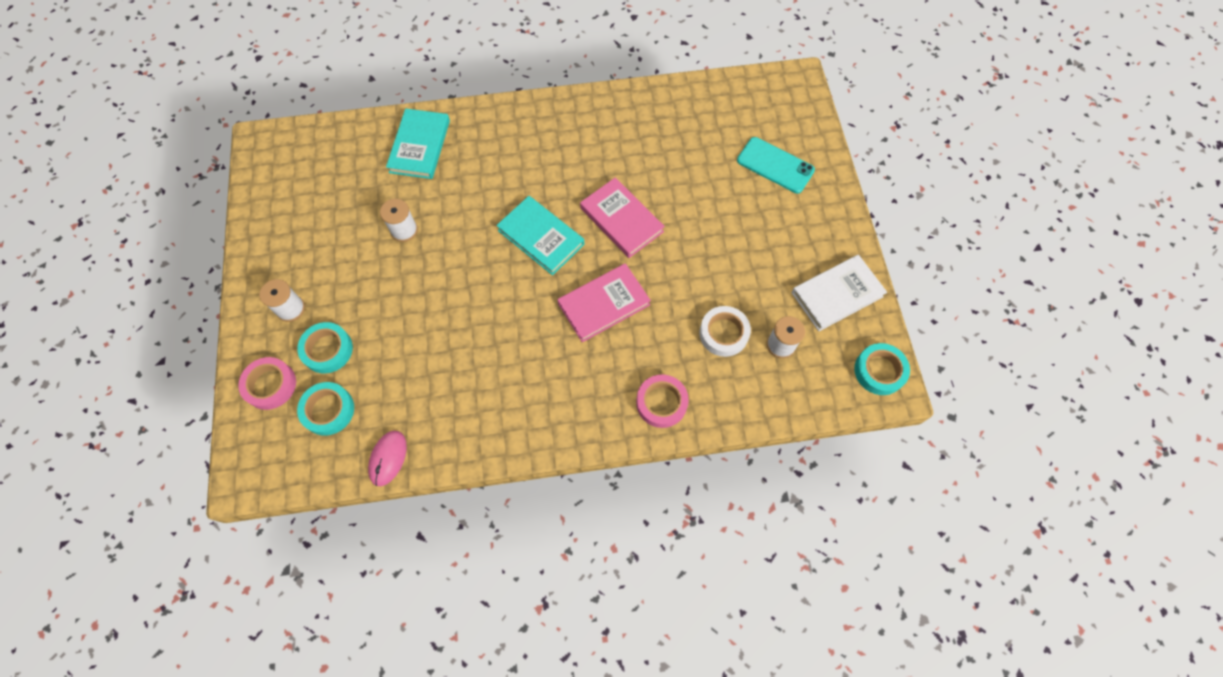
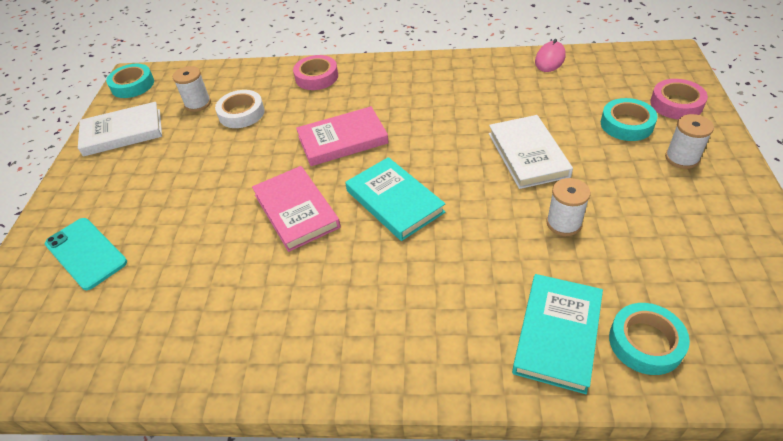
camera: 165 degrees left, 20 degrees down
(328, 410) = (611, 86): turquoise tape -> turquoise tape (645, 342)
(426, 301) = (528, 154): none -> white book

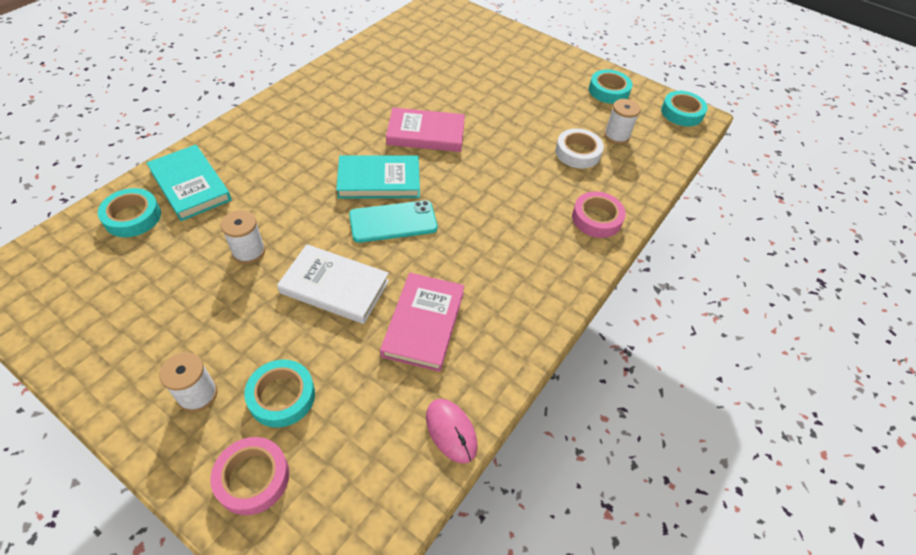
camera: 115 degrees right, 5 degrees up
(86, 253) = (485, 49): turquoise phone -> turquoise phone (393, 222)
(123, 132) = (608, 91): white book -> turquoise tape
(342, 140) = (480, 190): pink book -> pink book (423, 323)

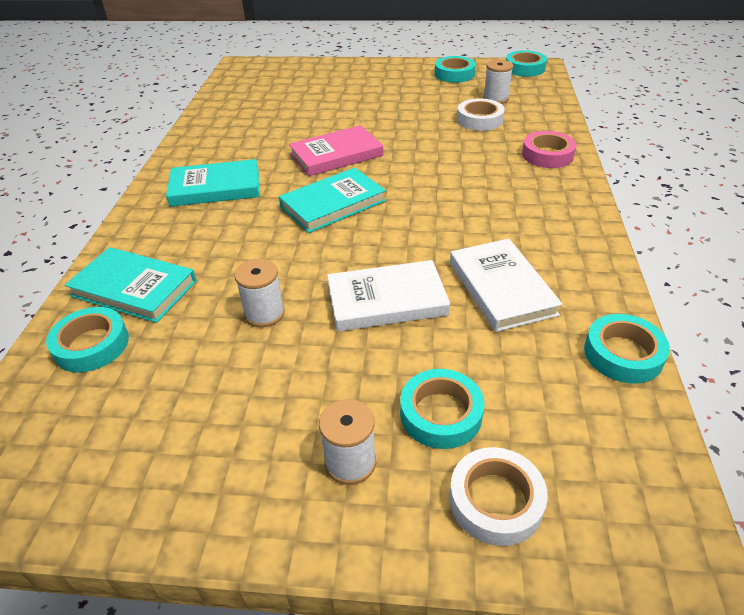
camera: 25 degrees left, 10 degrees down
(252, 478) = (495, 501): pink tape -> white tape
(313, 123) = (215, 187): none -> turquoise book
(393, 222) = (382, 228): turquoise phone -> none
(423, 323) = (501, 288): pink book -> white book
(451, 431) = (623, 354): pink mouse -> turquoise tape

